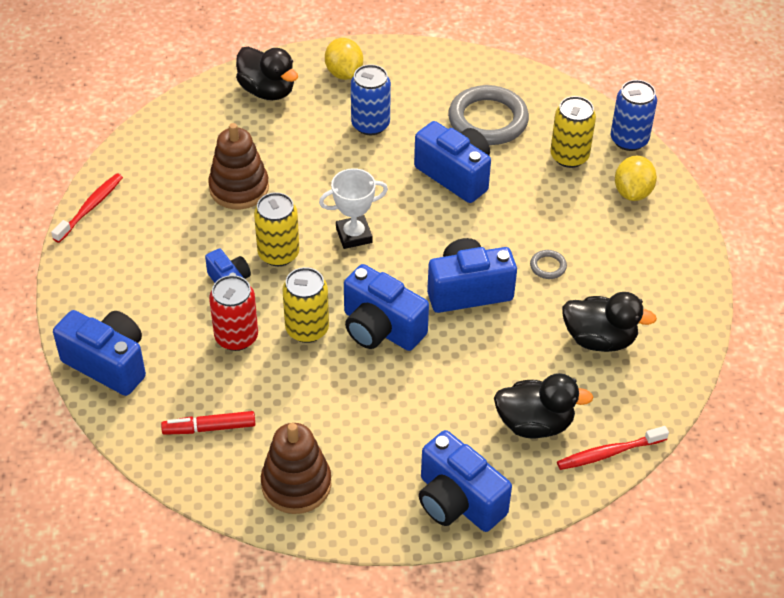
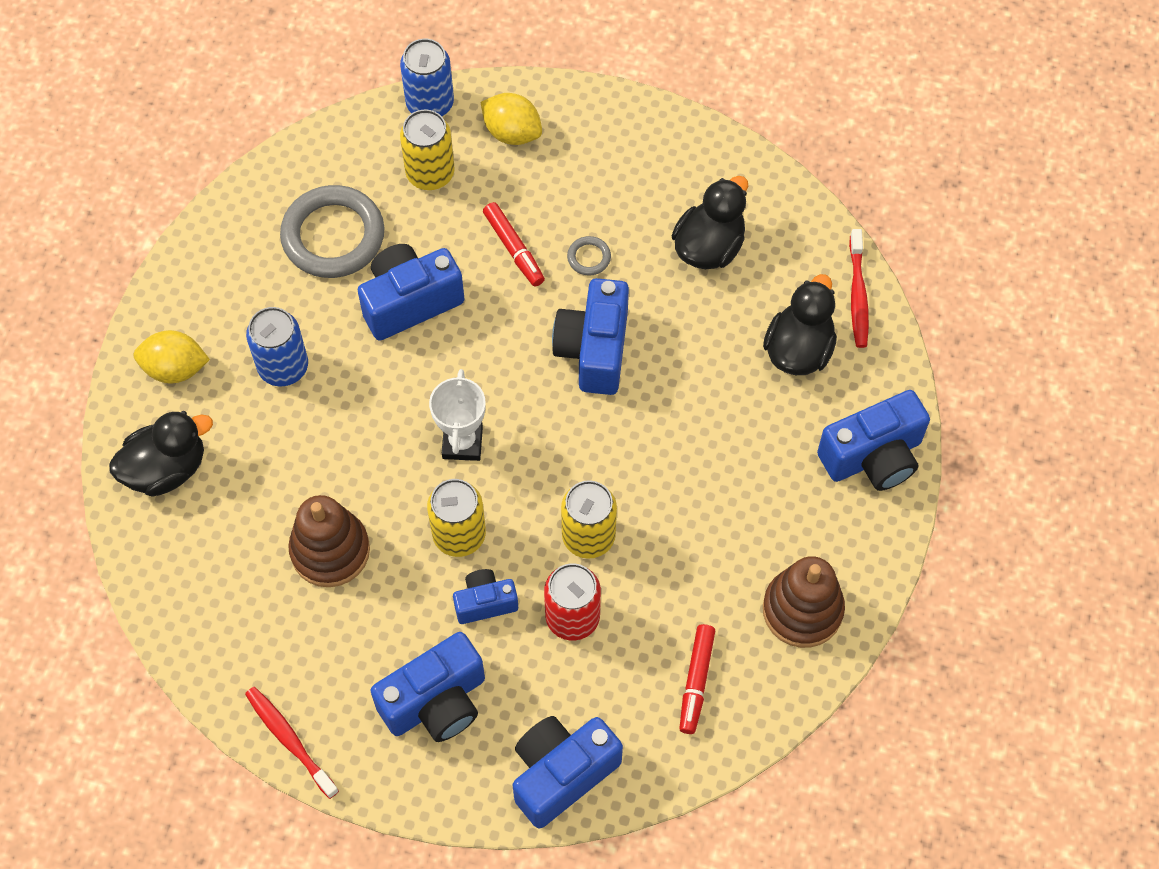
camera: 70 degrees left, 15 degrees up
(381, 329) = (616, 458): blue camera -> blue camera (436, 702)
(531, 220) = (514, 249): none -> red marker

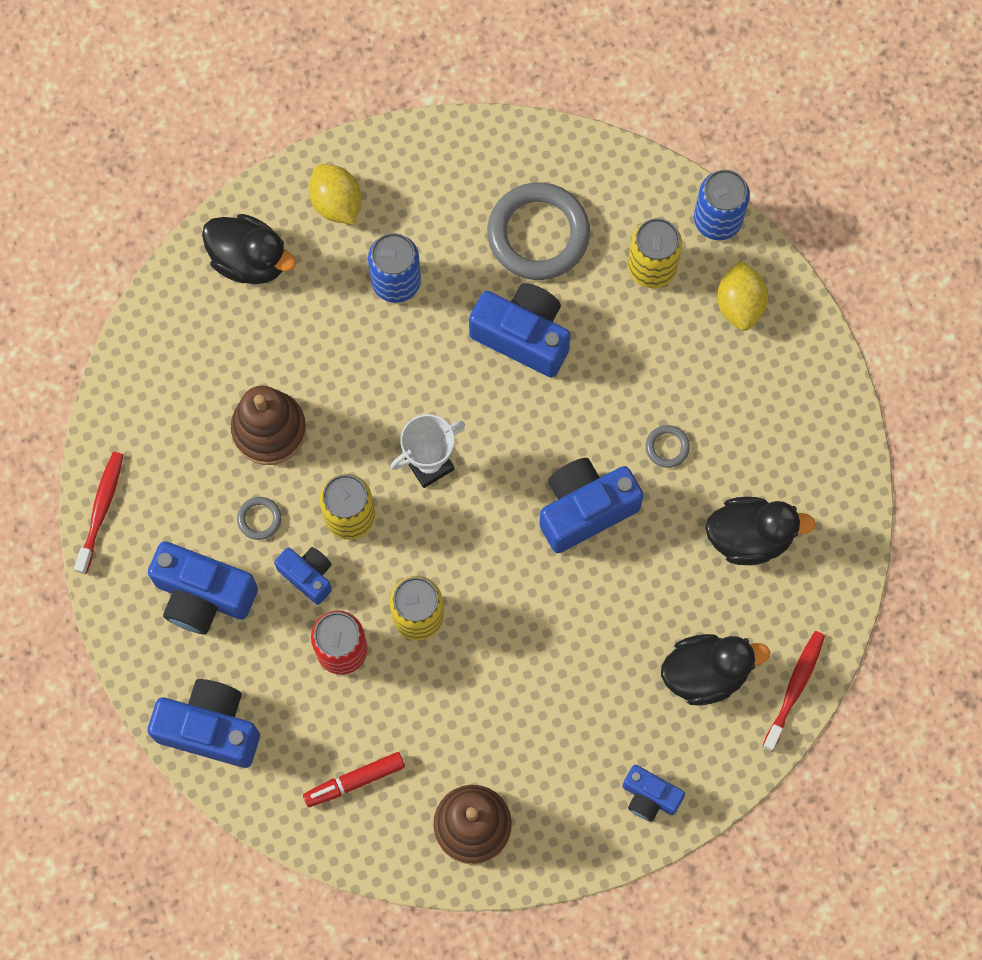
camera: 55 degrees right, 10 degrees up
(403, 610) = (259, 519): none -> grey ring
(514, 249) = (631, 382): red marker -> none
(858, 294) = (794, 689): red toothbrush -> red toothbrush turned 150 degrees clockwise
(873, 457) = (649, 797): blue camera -> blue camera, size x0.58

